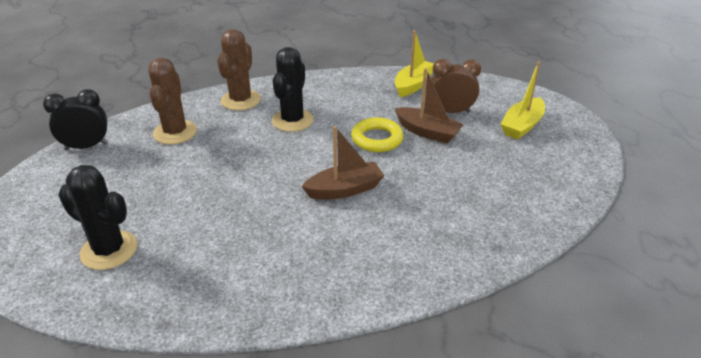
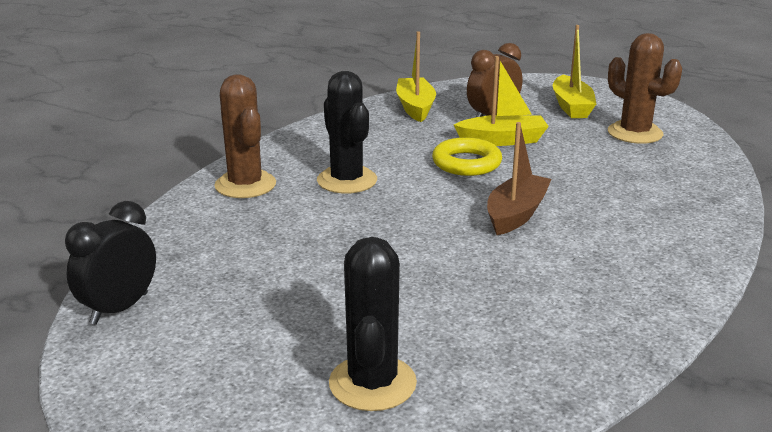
camera: 40 degrees left, 10 degrees down
(109, 250) = (372, 383): black cactus -> black cactus turned 75 degrees counterclockwise
(175, 132) = (222, 245): brown cactus -> brown cactus (635, 133)
(427, 132) = (502, 140): brown boat -> yellow boat

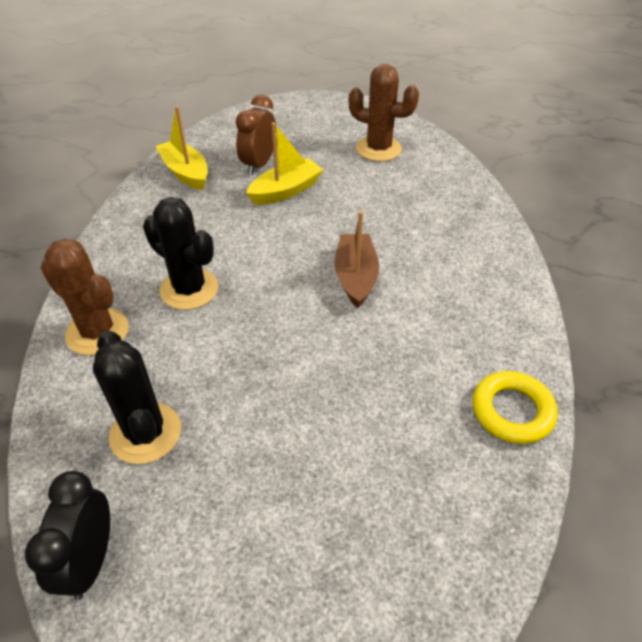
camera: 30 degrees left, 20 degrees up
(372, 383) = (383, 534): black cactus -> black cactus (145, 433)
(466, 163) = (276, 229): yellow ring -> yellow ring (512, 411)
(571, 106) = (312, 132): yellow boat -> none

